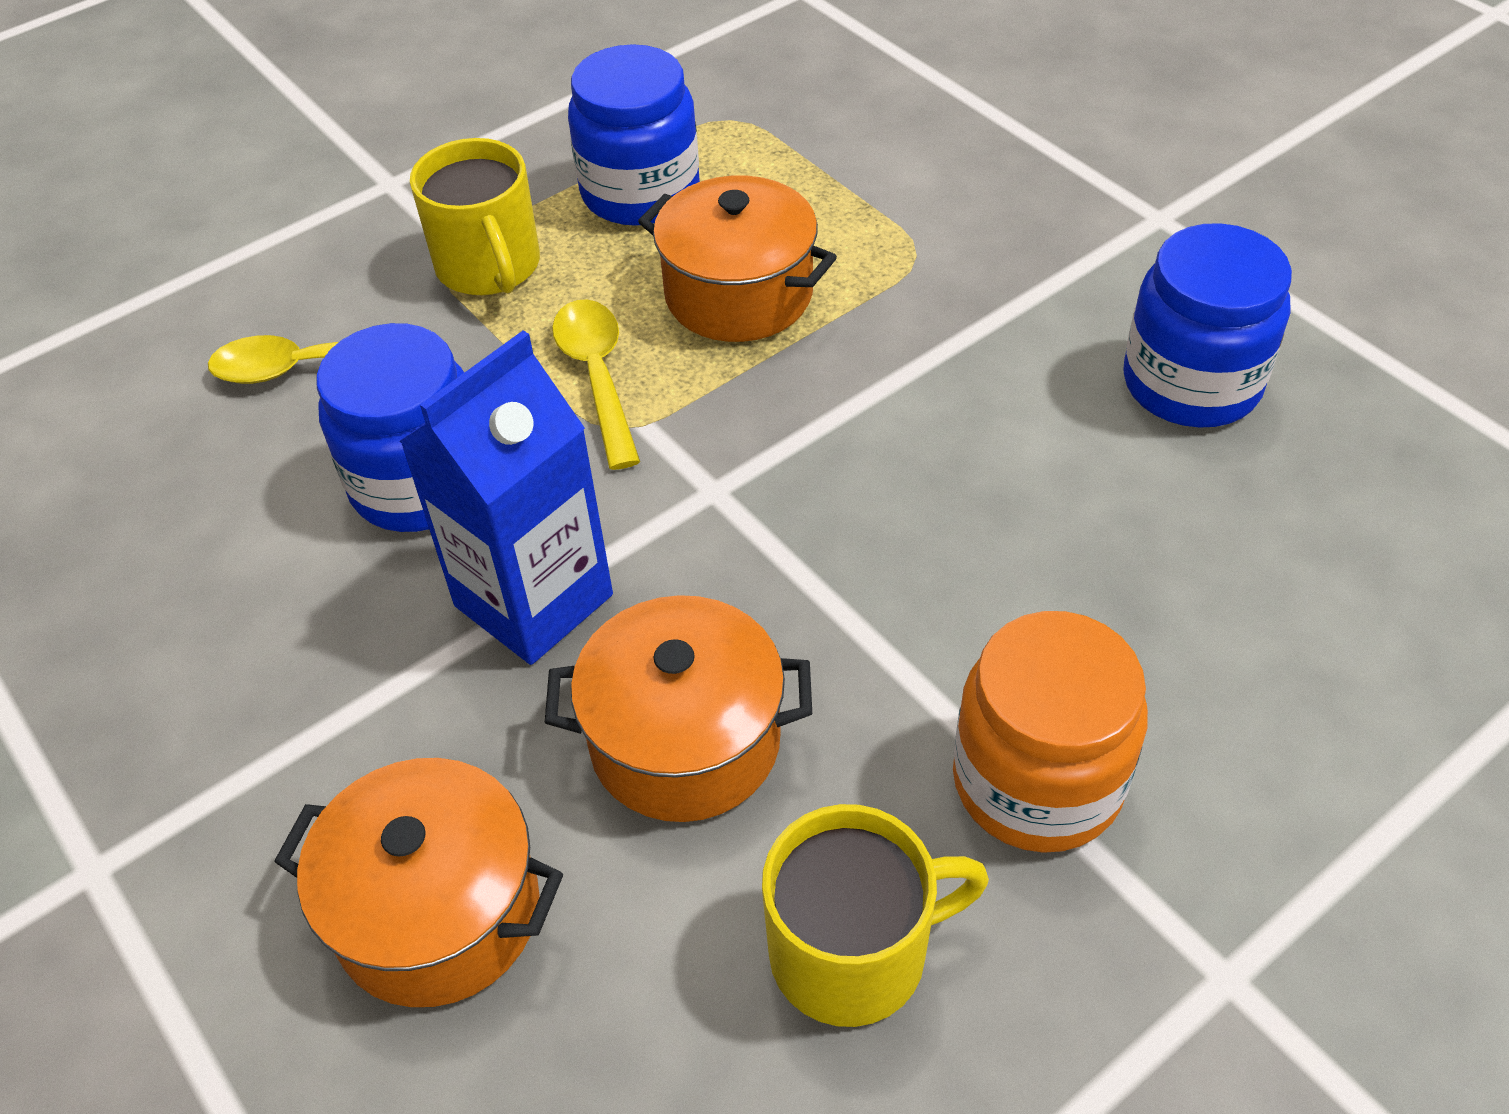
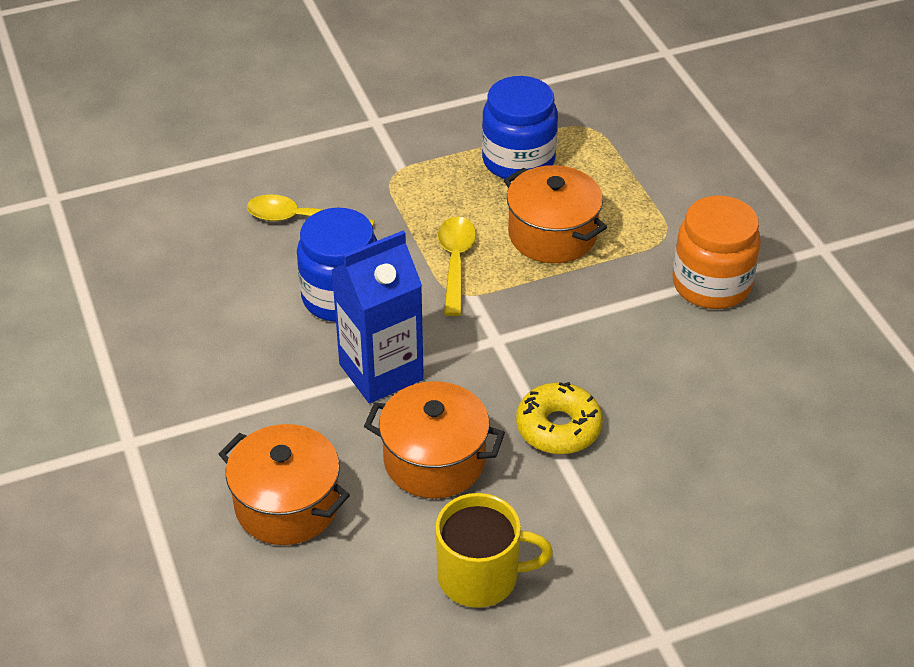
camera: 15 degrees right, 5 degrees down
(489, 266) = (416, 185): yellow mug -> none
(878, 618) = (558, 427): none -> yellow donut
(1037, 782) = (607, 526): orange jar -> orange jar (711, 284)
(1191, 384) = (791, 349): blue jar -> none

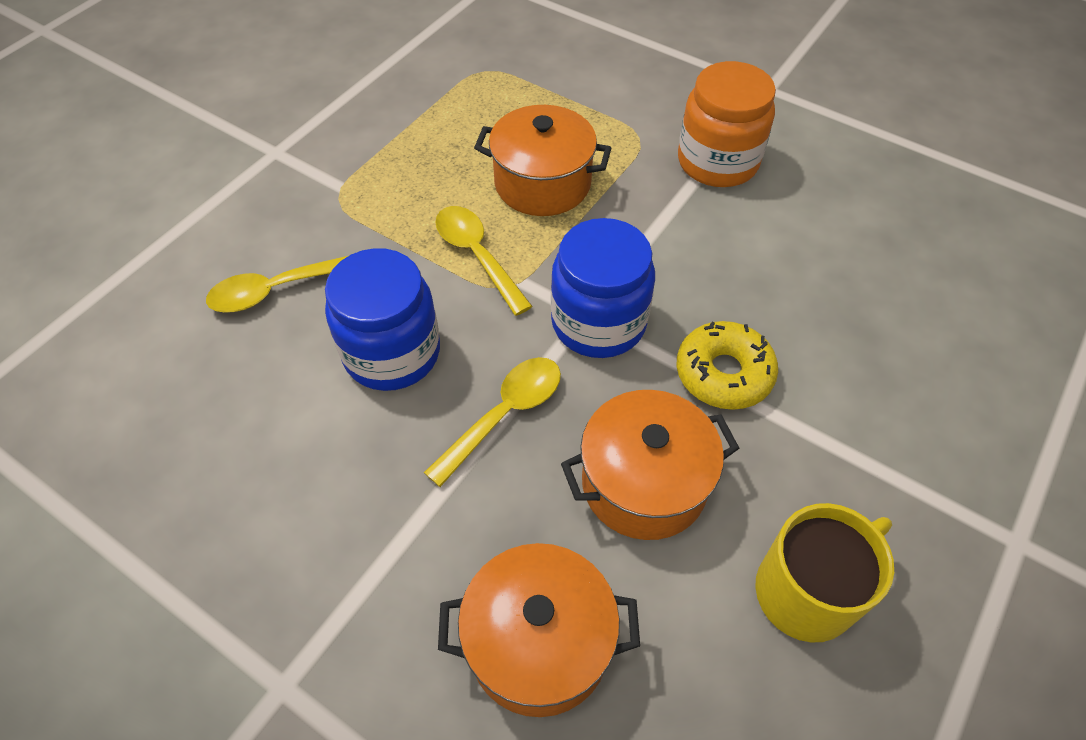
camera: 35 degrees left, 10 degrees up
(381, 372) = (504, 415): blue carton -> yellow spoon
(518, 160) = (449, 128): blue jar -> blue jar (598, 323)

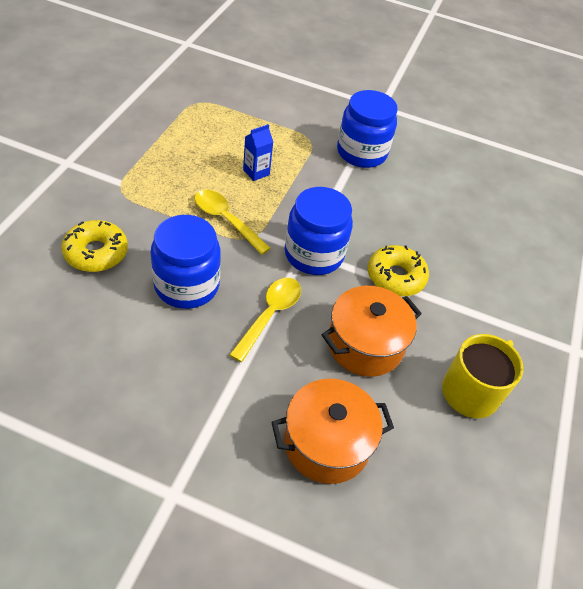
camera: 20 degrees left, 5 degrees down
(278, 290) = (96, 252): yellow spoon -> yellow donut
(542, 183) = (256, 172): orange pot -> blue carton
(717, 162) = (361, 153): orange jar -> blue jar

